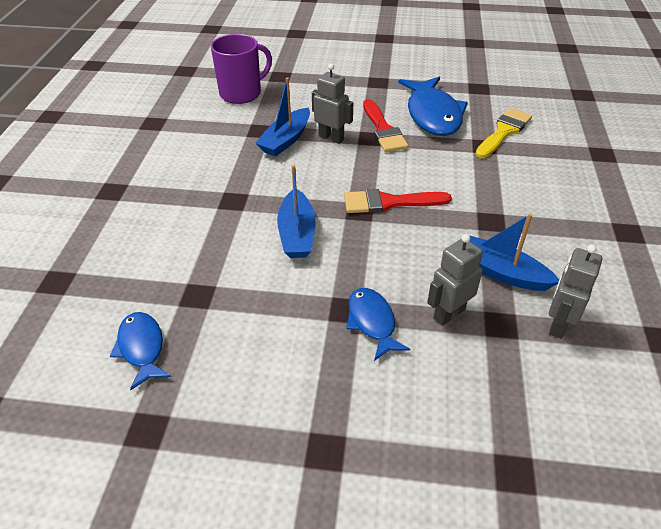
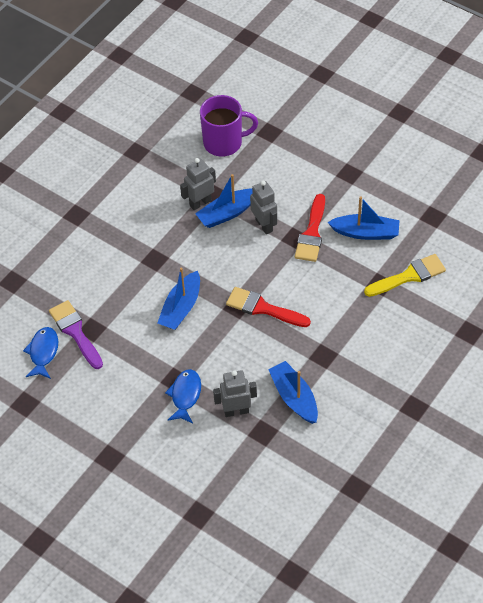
camera: 30 degrees right, 10 degrees up
(176, 306) = (75, 332): none -> purple brush
(433, 115) = (365, 233): blue fish -> blue boat
(558, 324) = (298, 448): grey robot -> grey robot (200, 203)

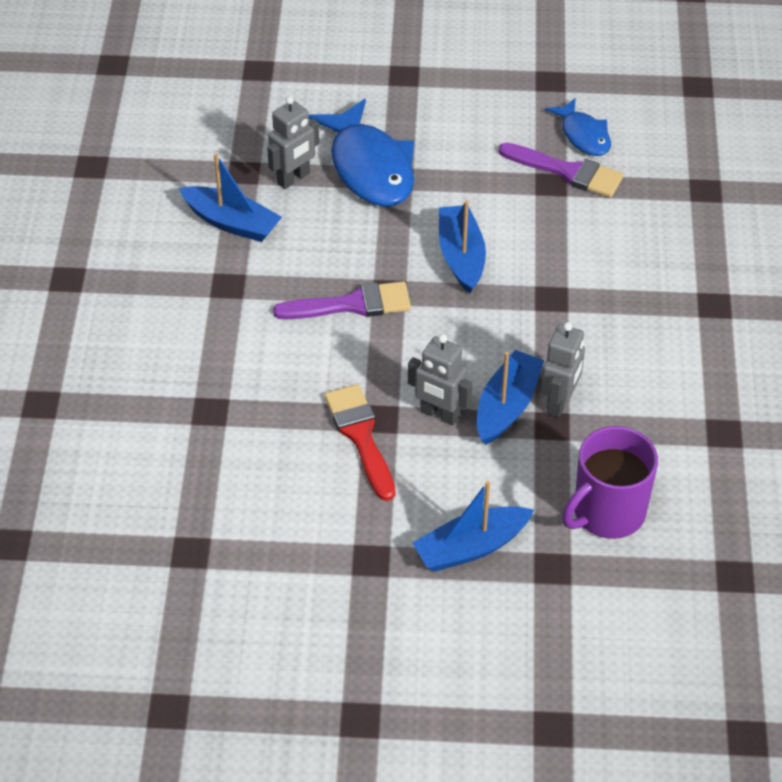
camera: 145 degrees right, 5 degrees down
(185, 395) = (369, 167): blue fish -> blue fish, size x1.78
(263, 308) = (352, 304): red brush -> purple brush
(365, 233) = (280, 475): blue boat -> blue boat (471, 547)
(409, 276) = (173, 441): yellow brush -> none

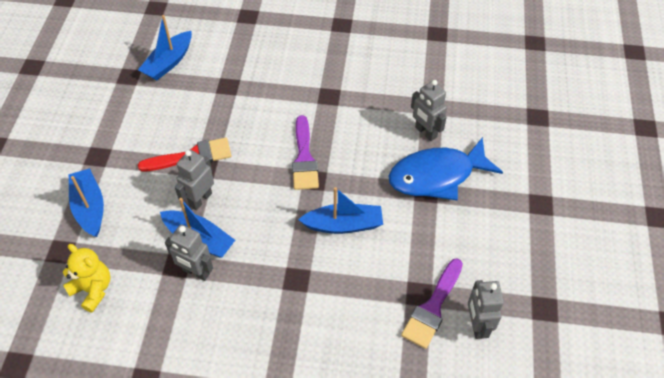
camera: 95 degrees right, 5 degrees up
(232, 222) = (384, 99): blue boat -> blue boat (168, 62)
(583, 135) = (477, 325): blue fish -> grey robot
(607, 513) = (93, 289): purple mug -> yellow teddy bear

